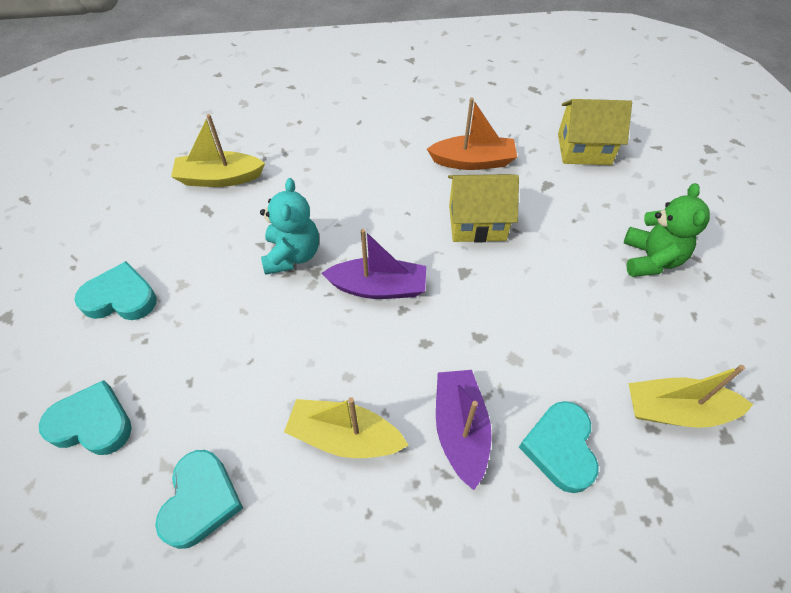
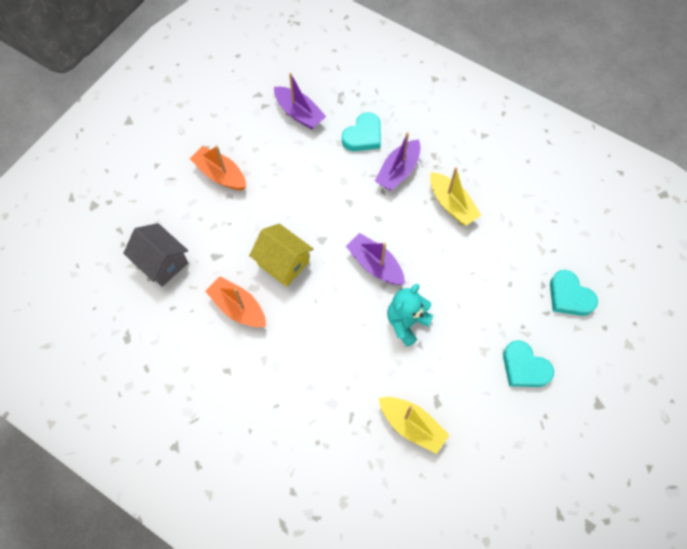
camera: 140 degrees left, 10 degrees up
(201, 500) = (533, 223): turquoise heart -> none
(584, 149) = (162, 263): yellow house -> grey house
(650, 259) = (220, 174): green teddy bear -> orange boat
(676, 410) = (299, 113): yellow boat -> purple boat

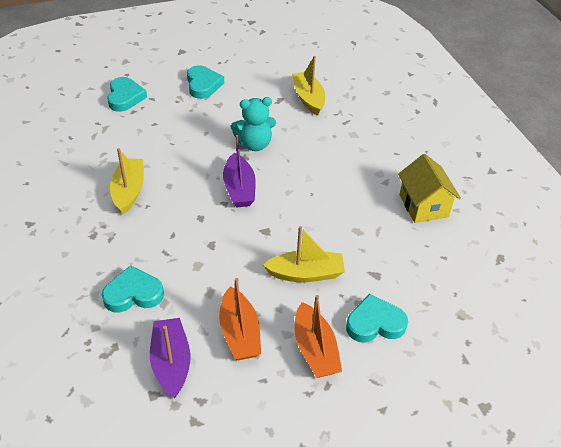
camera: 145 degrees left, 20 degrees down
(162, 263) = (433, 299): grey house -> none
(193, 217) = (375, 323): none -> turquoise heart
(238, 307) = (382, 224): orange boat -> orange boat (239, 333)
(265, 223) = (306, 273): none -> yellow boat
(283, 263) = (316, 233): yellow house -> yellow house (423, 205)
(398, 171) = (140, 242): purple boat -> none

